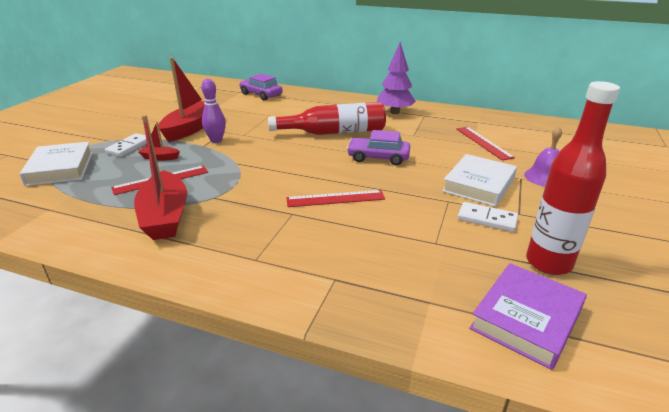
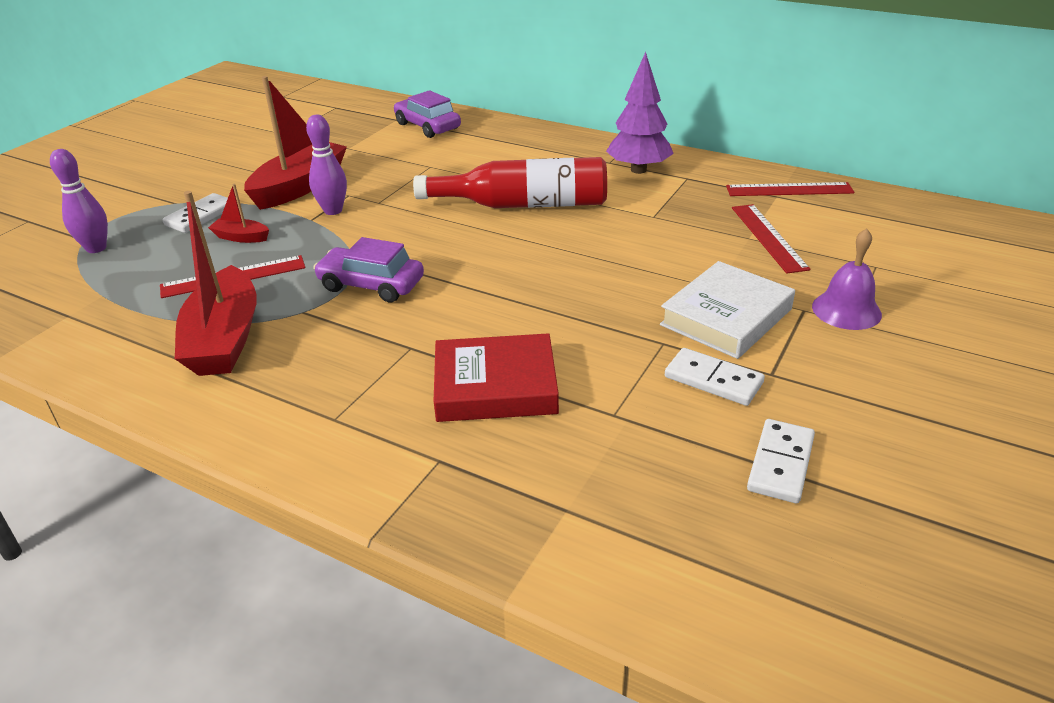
camera: 10 degrees right, 5 degrees up
(60, 168) = (96, 248): white book -> purple bowling pin
(335, 199) = (485, 327): red ruler -> red ruler (789, 190)
(355, 232) = (495, 386): none -> red book
(378, 157) = (578, 256): purple car -> purple car (371, 285)
(526, 319) = (703, 551): purple book -> none
(548, 263) = (781, 464): red bottle -> white domino

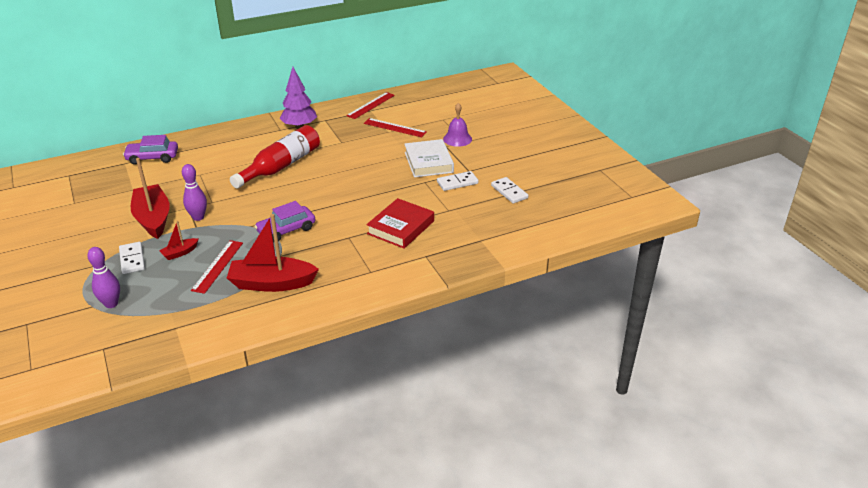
camera: 55 degrees left, 0 degrees up
(225, 339) = (272, 283): red boat -> red boat turned 150 degrees clockwise

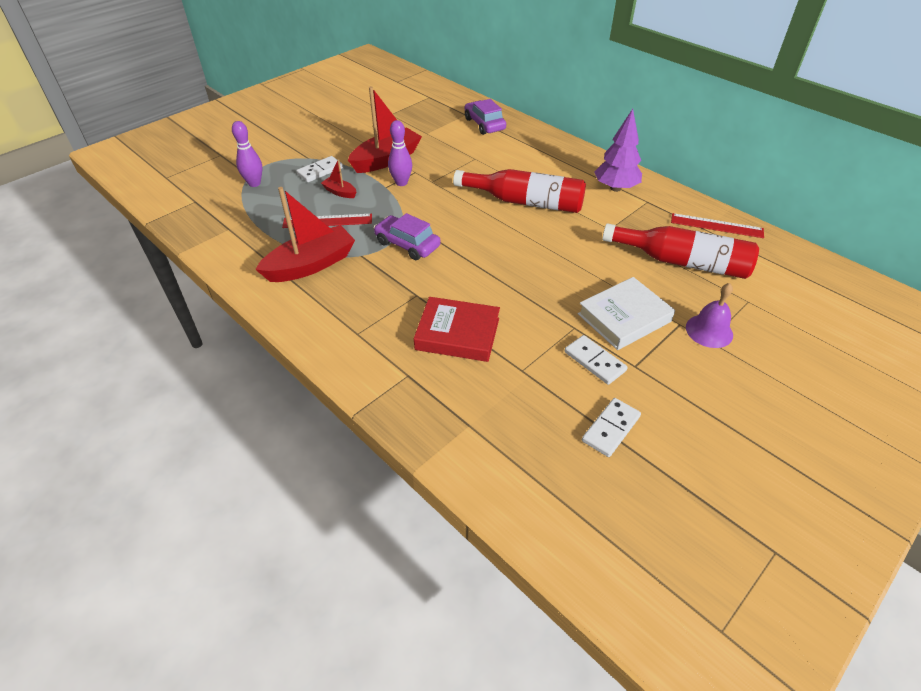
camera: 70 degrees right, 10 degrees up
(272, 283) = (311, 265): red boat -> red boat turned 75 degrees clockwise
(395, 128) = (682, 262): red ruler -> red bottle

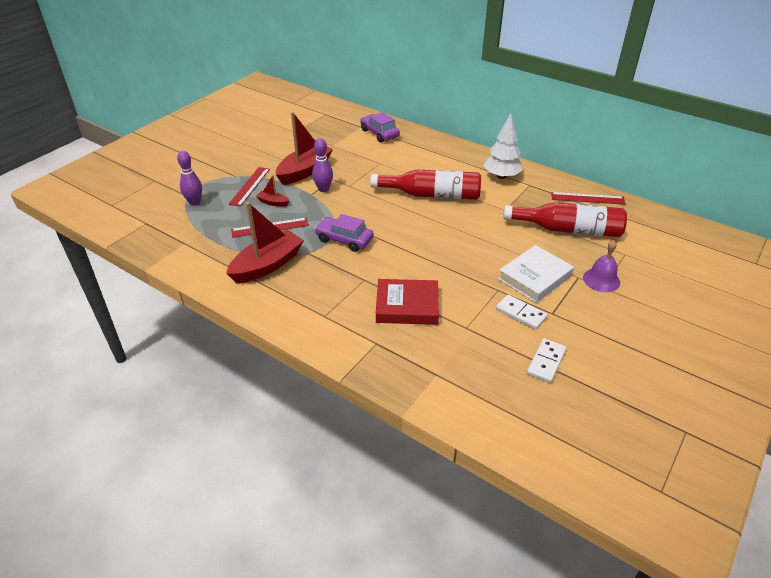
camera: 10 degrees left, 5 degrees down
(320, 171) = (250, 186): white domino -> red ruler
(615, 188) = (501, 176): purple tree -> white tree

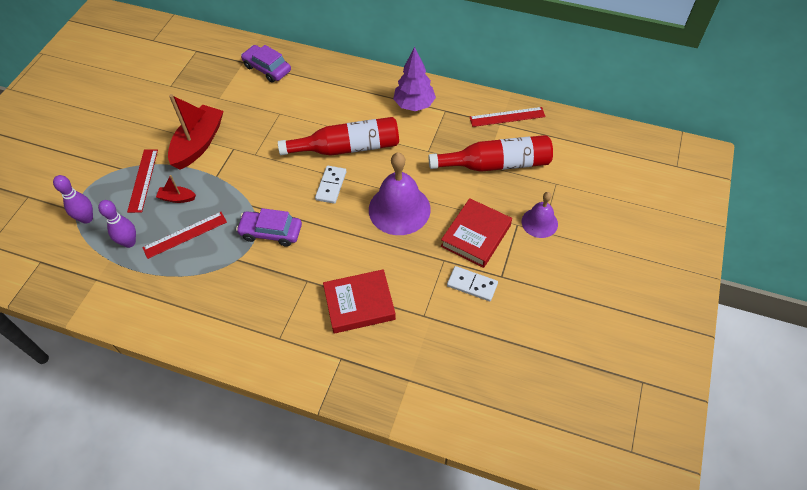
camera: 15 degrees left, 15 degrees up
(267, 265) = (199, 287): red boat -> none
(323, 189) = (228, 166): purple bowling pin -> purple bowling pin (129, 242)
(466, 245) = (399, 209): none -> purple bell
(501, 176) = (414, 105): white tree -> purple tree
(534, 277) = (476, 236): white book -> red book
(546, 362) = (507, 337): white domino -> white domino (331, 186)

